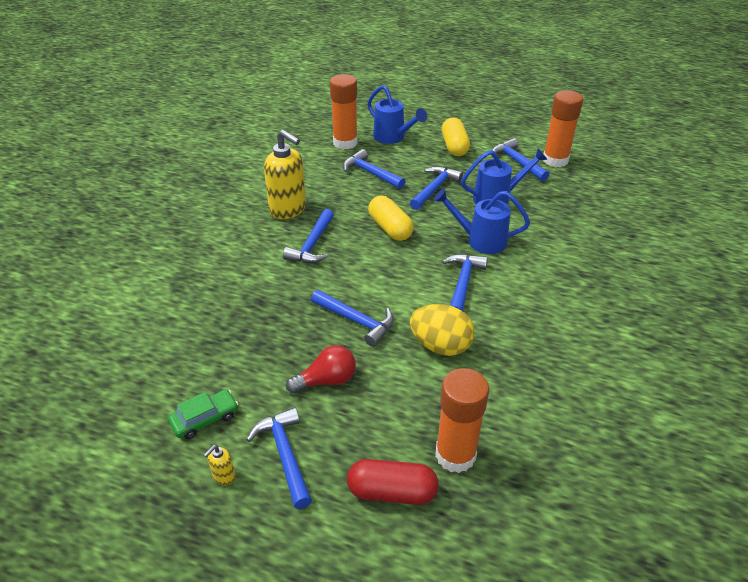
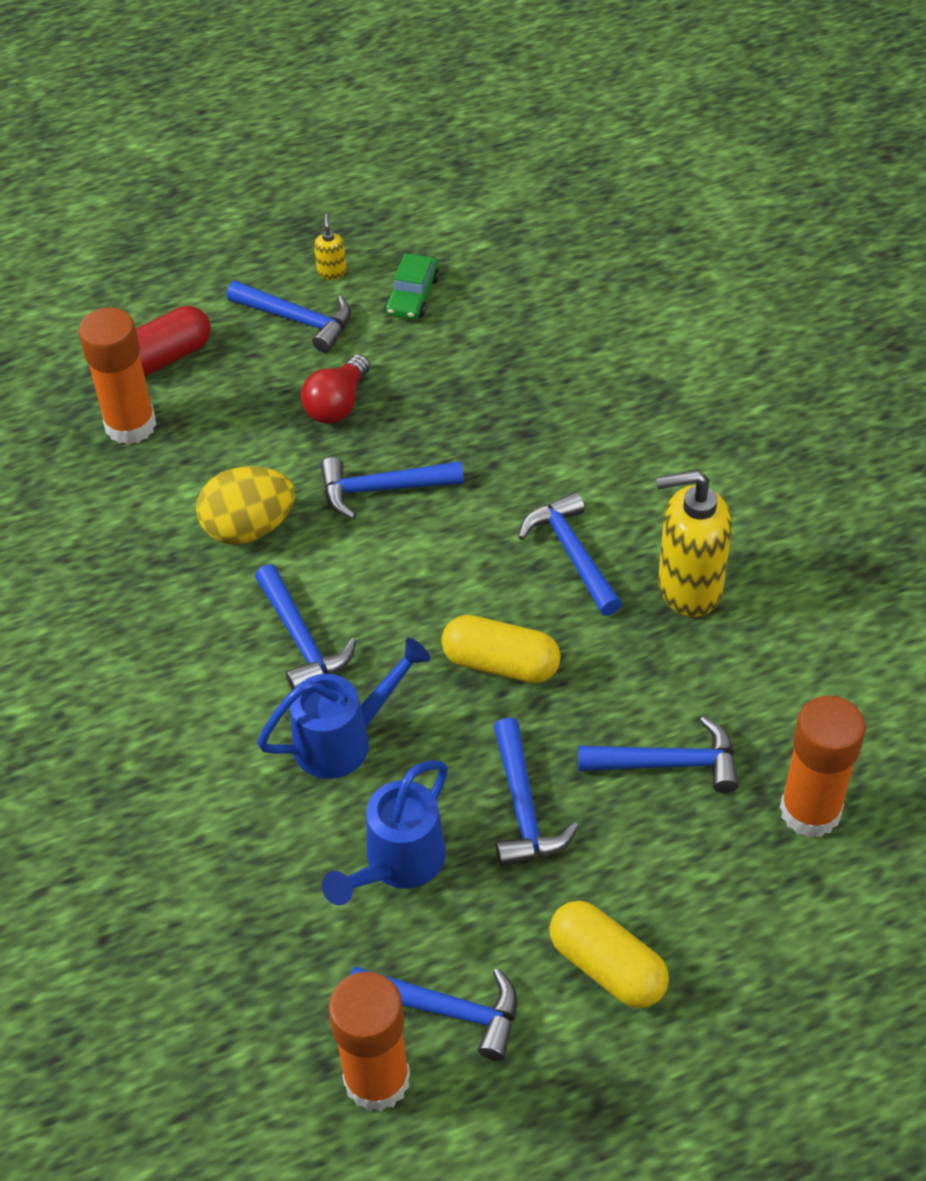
camera: 140 degrees right, 10 degrees up
(392, 137) = (748, 899): blue watering can -> none

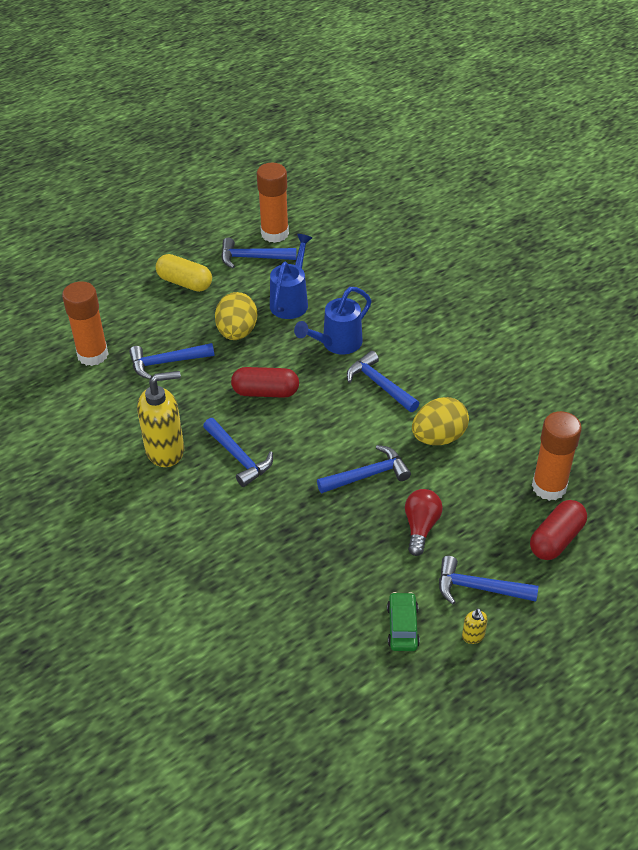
camera: 165 degrees right, 5 degrees down
(501, 663) = (265, 392): yellow capsule -> red capsule
(523, 807) = (237, 332): blue hammer -> yellow egg

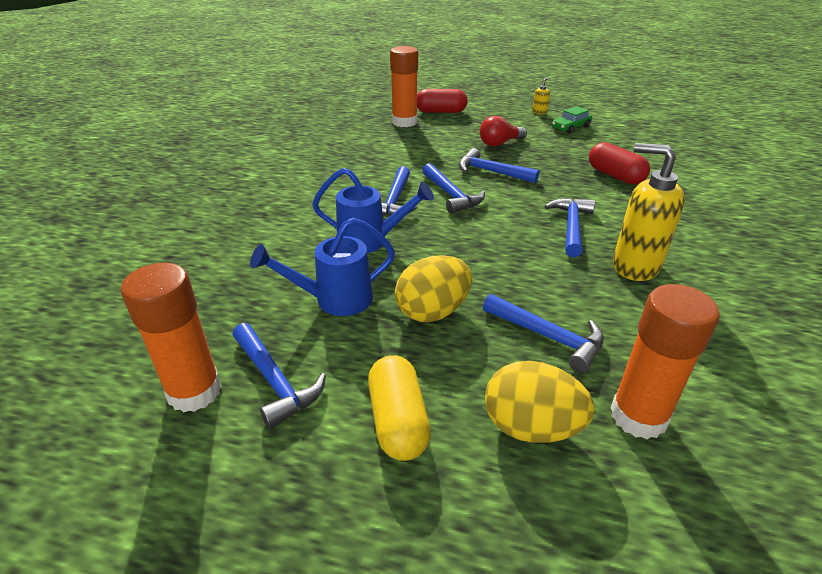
camera: 130 degrees left, 10 degrees down
(265, 392) = (485, 249): red capsule -> red capsule (615, 176)
(438, 437) = (415, 162): yellow egg -> yellow egg (531, 427)
(479, 588) = (509, 119): blue hammer -> blue hammer (451, 195)

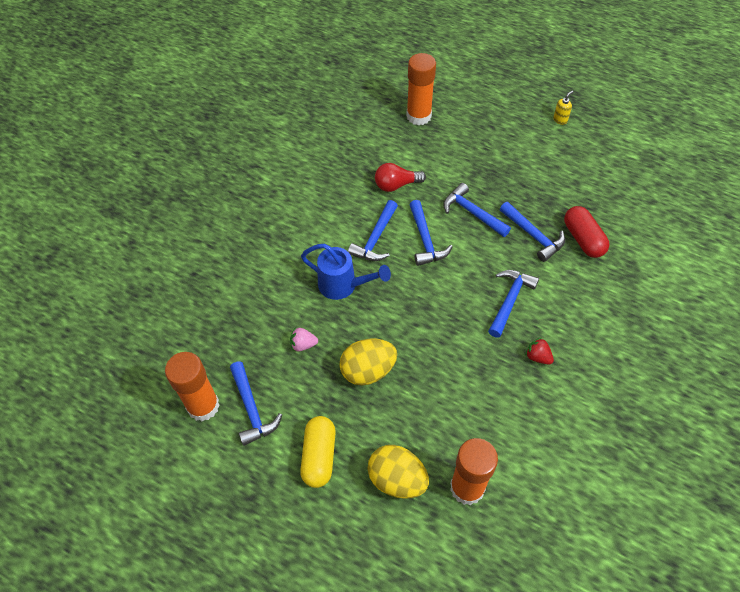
camera: 15 degrees right, 20 degrees up
(335, 300) = (303, 344): blue watering can -> pink strawberry
(441, 112) = (460, 102): red capsule -> none
(499, 143) = (497, 169): red light bulb -> red light bulb (396, 185)
(548, 337) = (439, 411): blue hammer -> blue hammer (533, 235)
(570, 127) = (579, 153): green car -> none
(635, 266) = (537, 357): yellow soap dispenser -> red strawberry

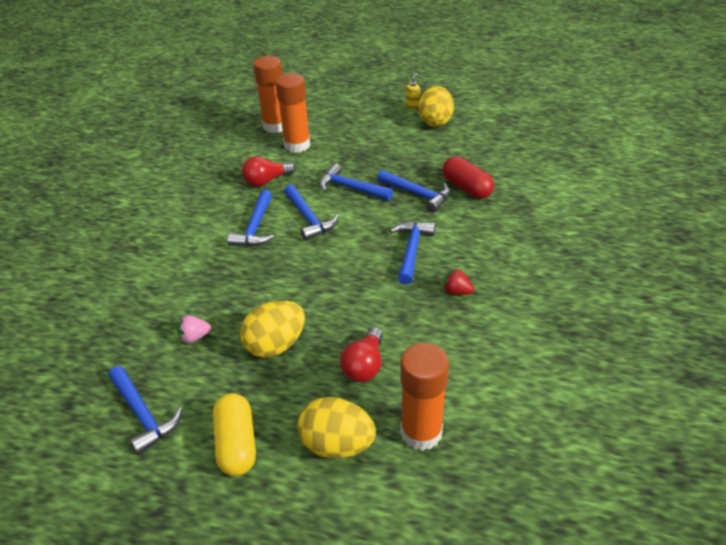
camera: 15 degrees left, 15 degrees down
(203, 406) = (80, 426): orange glue stick -> orange glue stick (297, 145)
(343, 285) = (229, 274): blue watering can -> none
(437, 411) = (364, 365): none -> red light bulb
(577, 145) = (435, 121): none -> yellow egg

